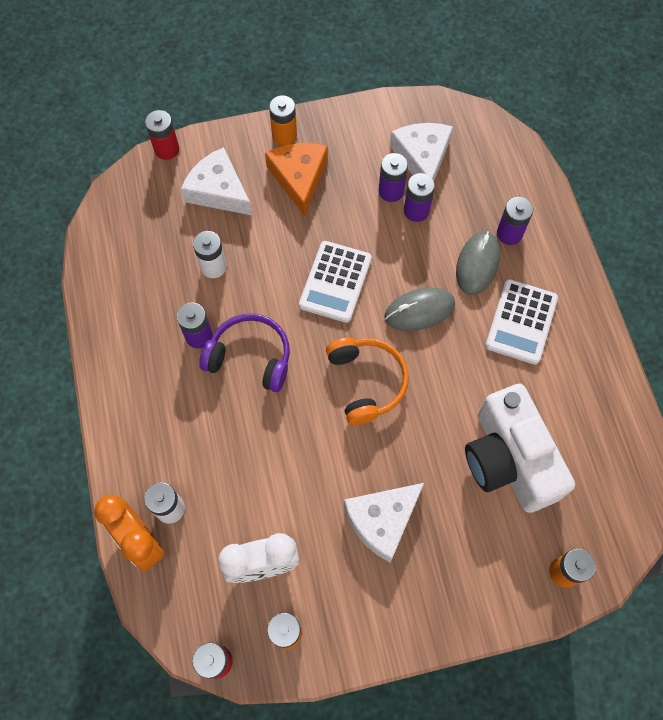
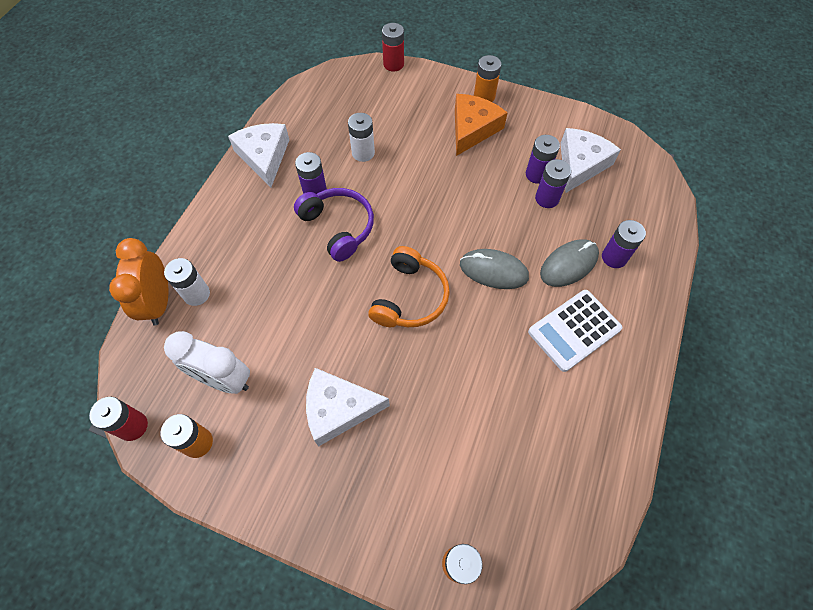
camera: 35 degrees right, 5 degrees down
(218, 191) = (407, 107): white cheese -> white cheese (264, 157)
(335, 282) = (443, 213): white calculator -> none
(509, 459) = (480, 433): white camera -> none

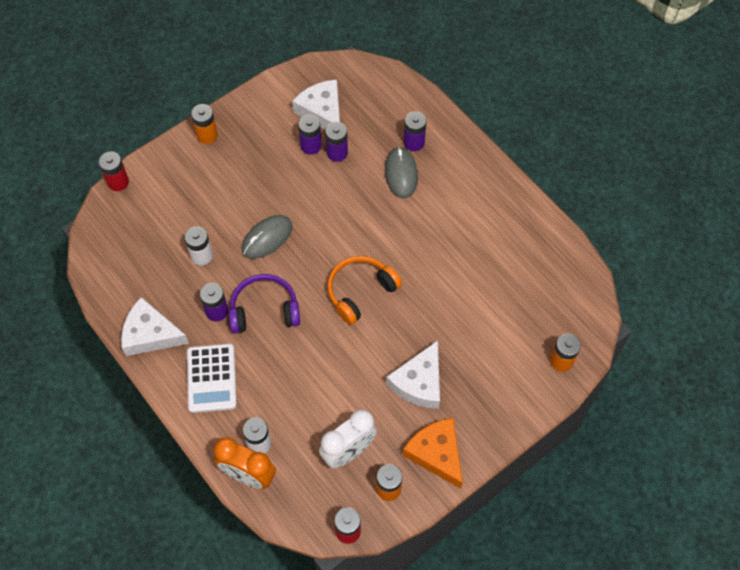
camera: 60 degrees left, 0 degrees up
(409, 297) = (360, 292): orange headphones -> orange headphones turned 90 degrees counterclockwise
(472, 129) = (235, 163): orange cheese -> orange cheese (436, 454)
(493, 271) = (374, 224): grey mouse -> grey mouse (267, 238)
(574, 330) = (452, 202): white calculator -> white calculator (211, 378)

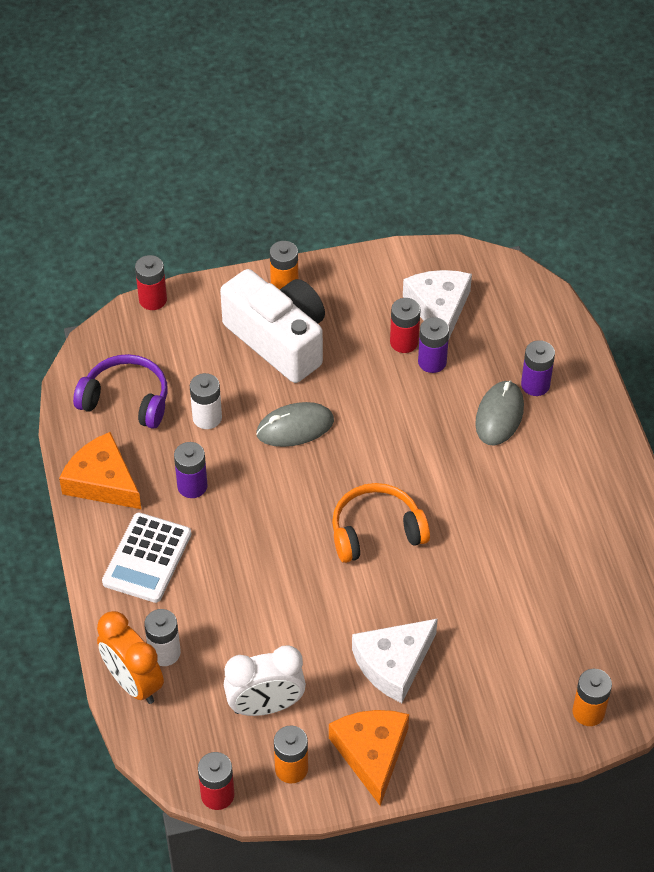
camera: 25 degrees right, 10 degrees down
(150, 334) = (102, 481): white cheese -> orange cheese
(223, 177) = (279, 340): none -> white camera
(264, 310) = (249, 507): purple headphones -> purple headphones (126, 400)
(311, 146) = (404, 342): purple battery -> red battery

